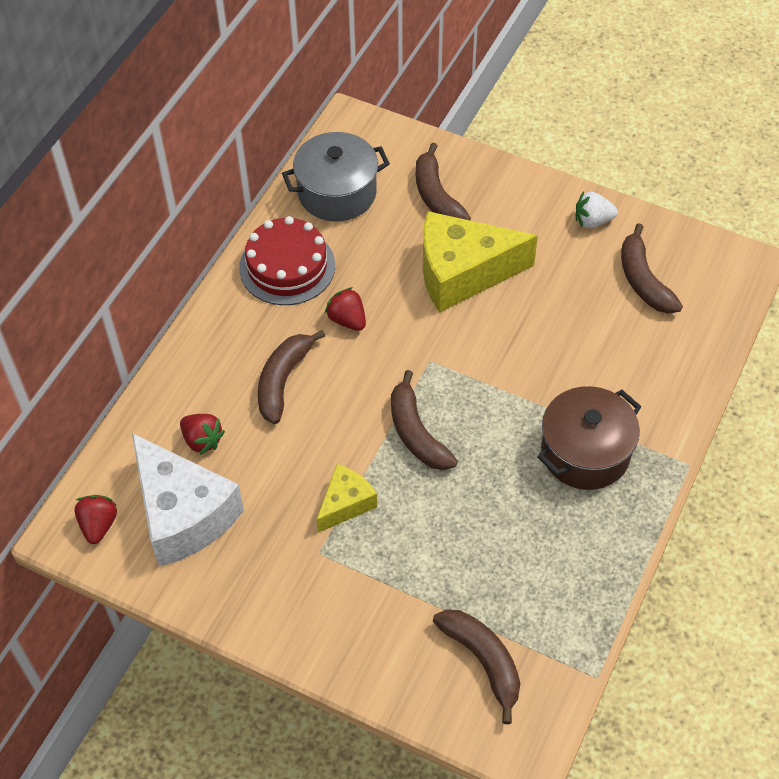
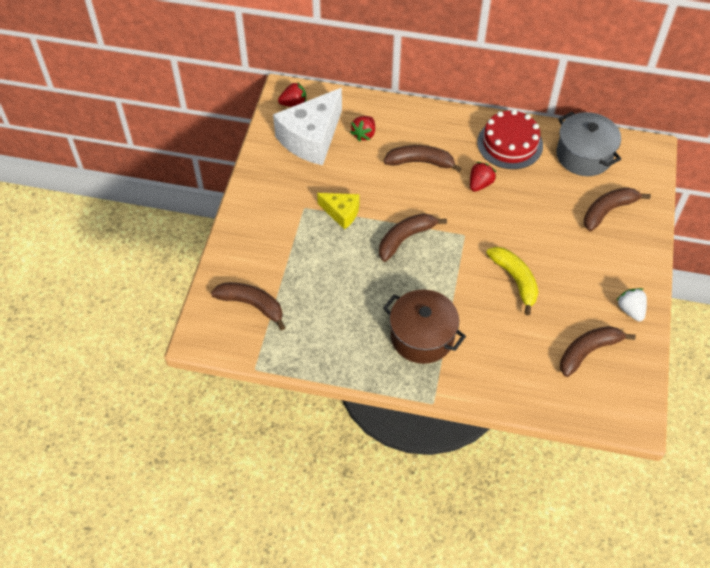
camera: 75 degrees right, 0 degrees up
(463, 273) = (546, 239): yellow cheese -> none
(483, 661) = (252, 305): brown banana -> brown banana turned 105 degrees counterclockwise
(519, 324) = (515, 280): none -> yellow banana

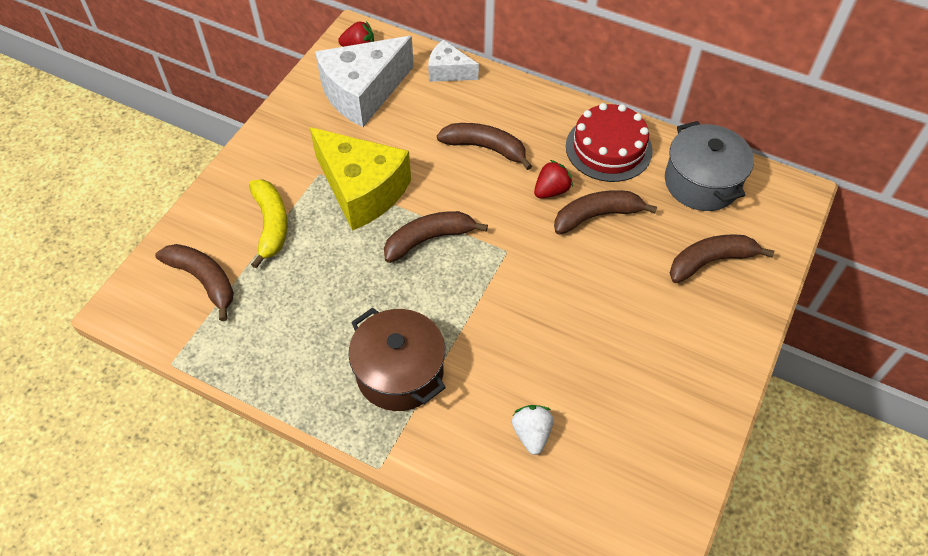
camera: 15 degrees right, 0 degrees up
(341, 213) = (362, 190): yellow cheese -> yellow cheese, size x1.91
(364, 134) = (428, 100): red strawberry -> none
(370, 108) = (448, 71): none -> white cheese
(515, 280) = (552, 325): yellow banana -> yellow banana (271, 225)
(588, 351) = (617, 448): brown banana -> brown banana (596, 216)
(630, 310) = (697, 404): white strawberry -> white strawberry (531, 434)

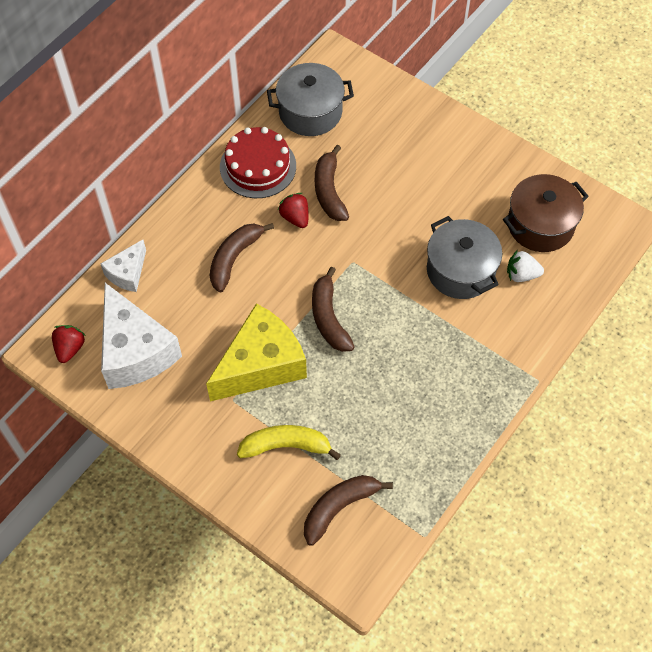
camera: 80 degrees left, 5 degrees up
(399, 373) = (458, 356): brown pot -> brown pot (540, 225)
(521, 362) = (460, 270): none -> grey pot
(710, 261) = (388, 127): brown banana -> none

